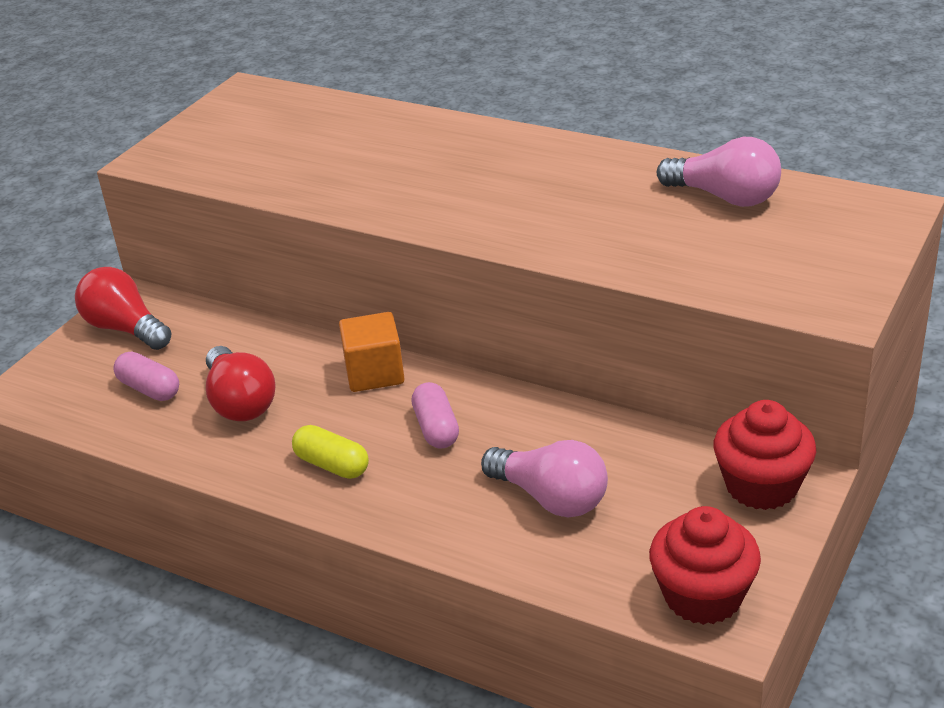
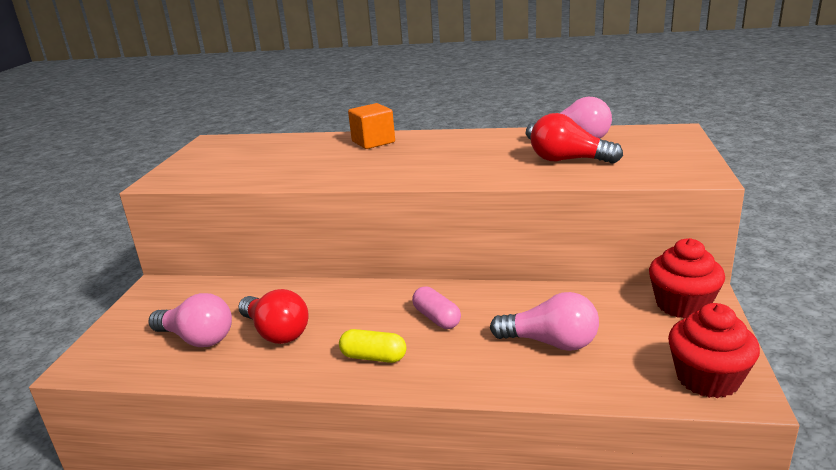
camera: 20 degrees left, 10 degrees down
(125, 329) = (159, 305): red light bulb -> red light bulb (568, 160)
(149, 389) = (197, 338): pink capsule -> pink light bulb
(374, 373) = (369, 295): orange cube -> orange cube (373, 142)

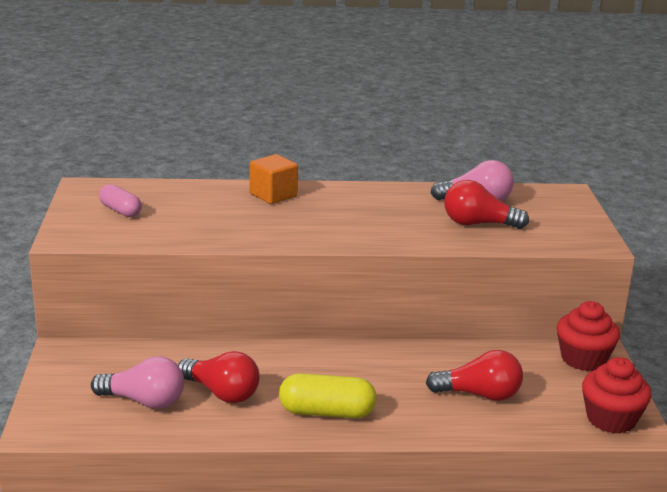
camera: 15 degrees left, 0 degrees up
(373, 357) = (327, 412): yellow capsule -> yellow capsule, size x1.53
(436, 318) = (371, 376): pink capsule -> pink capsule (120, 211)
(550, 342) = (479, 394): pink light bulb -> red light bulb

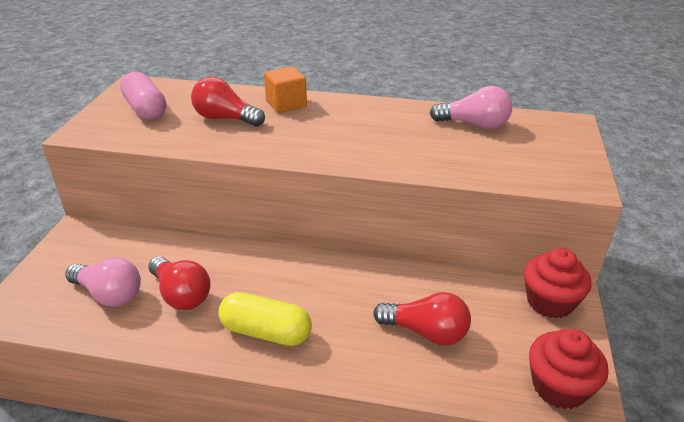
camera: 15 degrees right, 10 degrees up
(120, 211) = (146, 109): pink capsule -> pink capsule, size x1.53
(478, 224) = (465, 150): red light bulb -> red light bulb (225, 118)

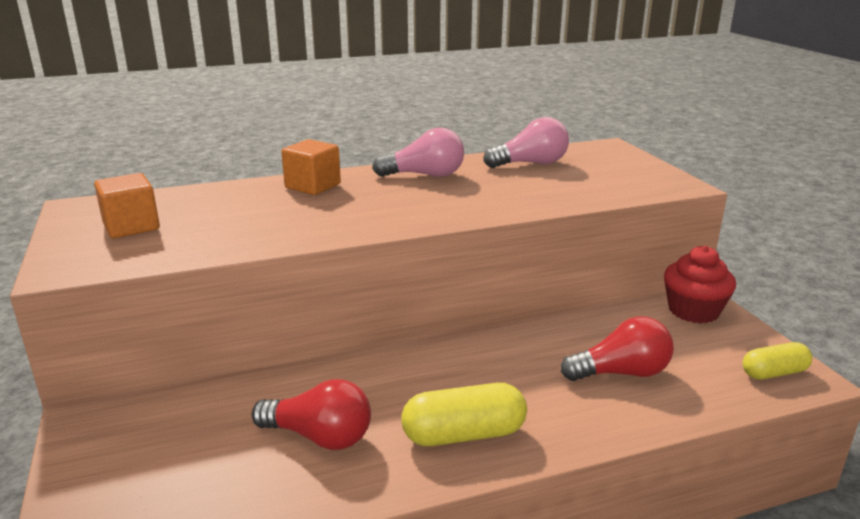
camera: 30 degrees left, 10 degrees down
(109, 294) = (217, 473): pink light bulb -> pink light bulb (425, 175)
(146, 109) = (131, 226): pink capsule -> orange cube
(225, 118) = (256, 213): red light bulb -> none
(559, 387) = (774, 373): red cupcake -> yellow capsule

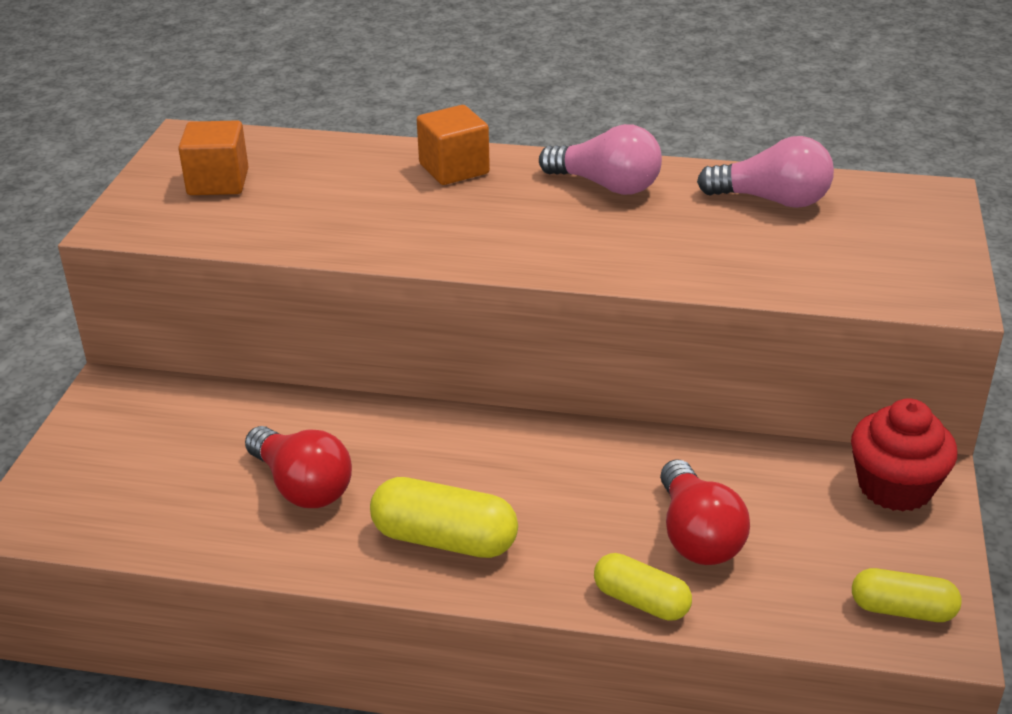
camera: 30 degrees right, 10 degrees up
(621, 373) = (697, 535): red light bulb -> red light bulb turned 60 degrees clockwise
(632, 424) = (641, 601): none -> yellow capsule

